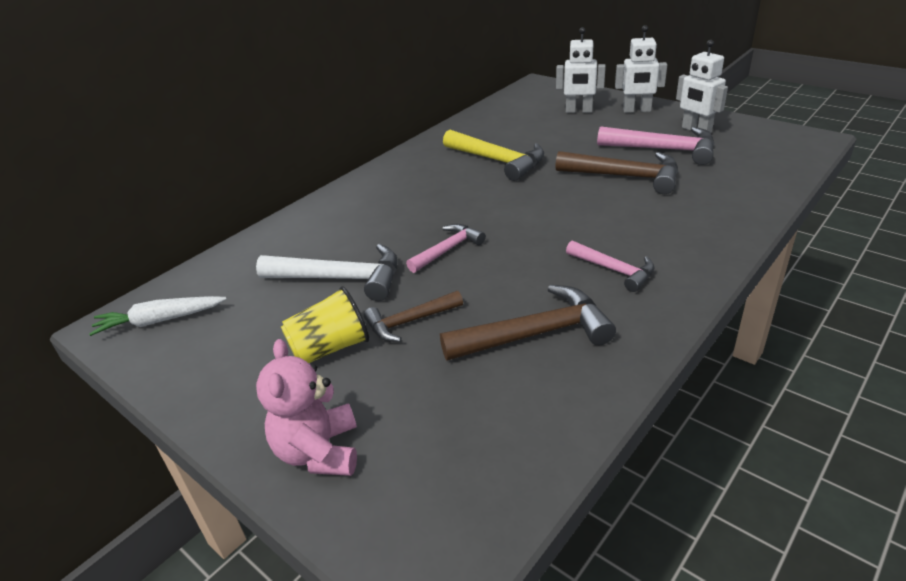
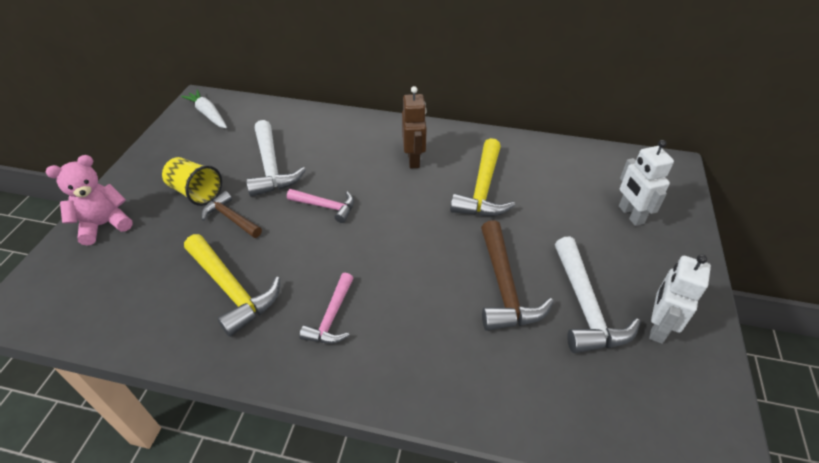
camera: 60 degrees right, 10 degrees up
(421, 186) = (414, 159): none -> brown robot
(536, 334) = (232, 290): brown hammer -> yellow hammer
(637, 110) = (670, 262): white robot -> none
(664, 150) = (585, 307): pink hammer -> white hammer

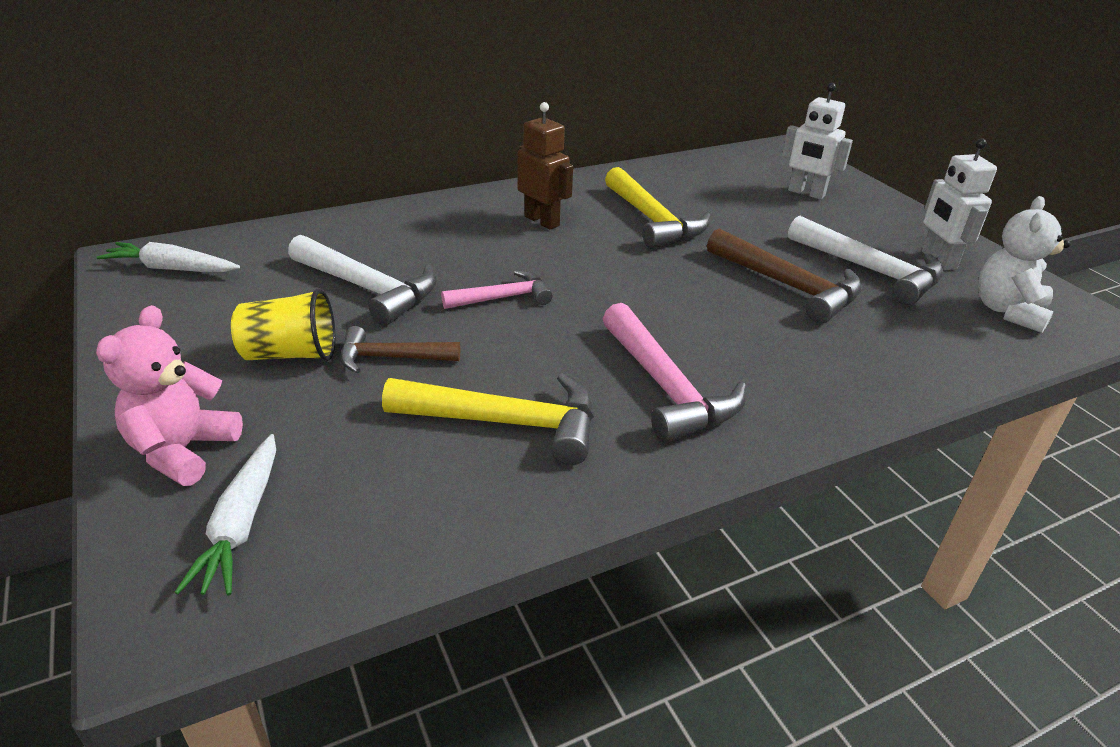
camera: 40 degrees left, 10 degrees down
(81, 277) = (241, 524): none -> white carrot
(331, 317) = (666, 388): pink hammer -> pink hammer, size x1.62
(651, 404) = (1008, 311): none -> white teddy bear

